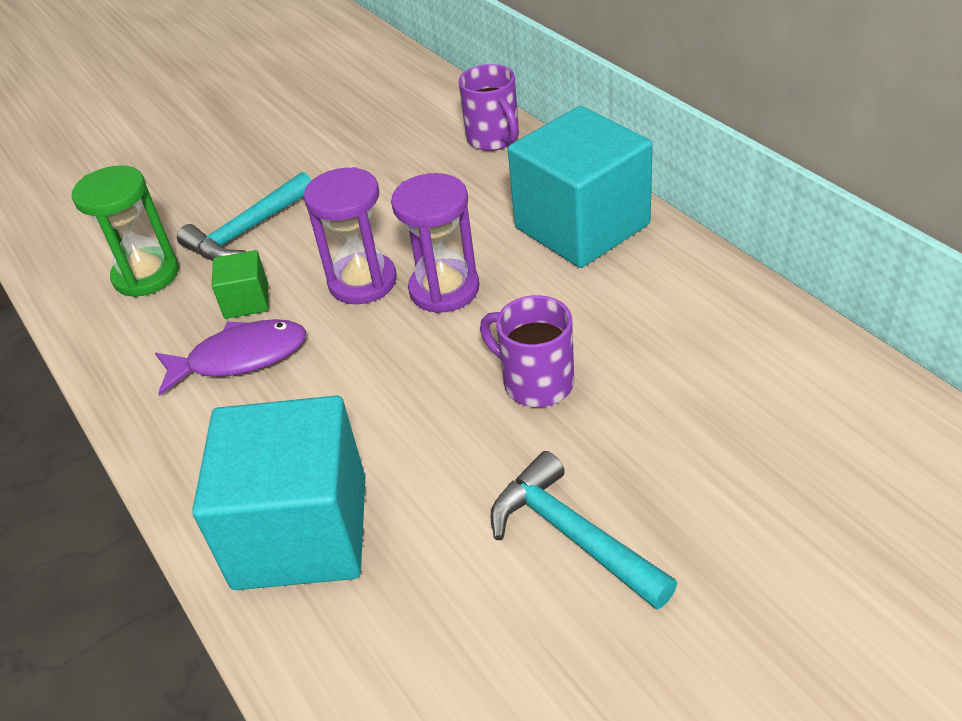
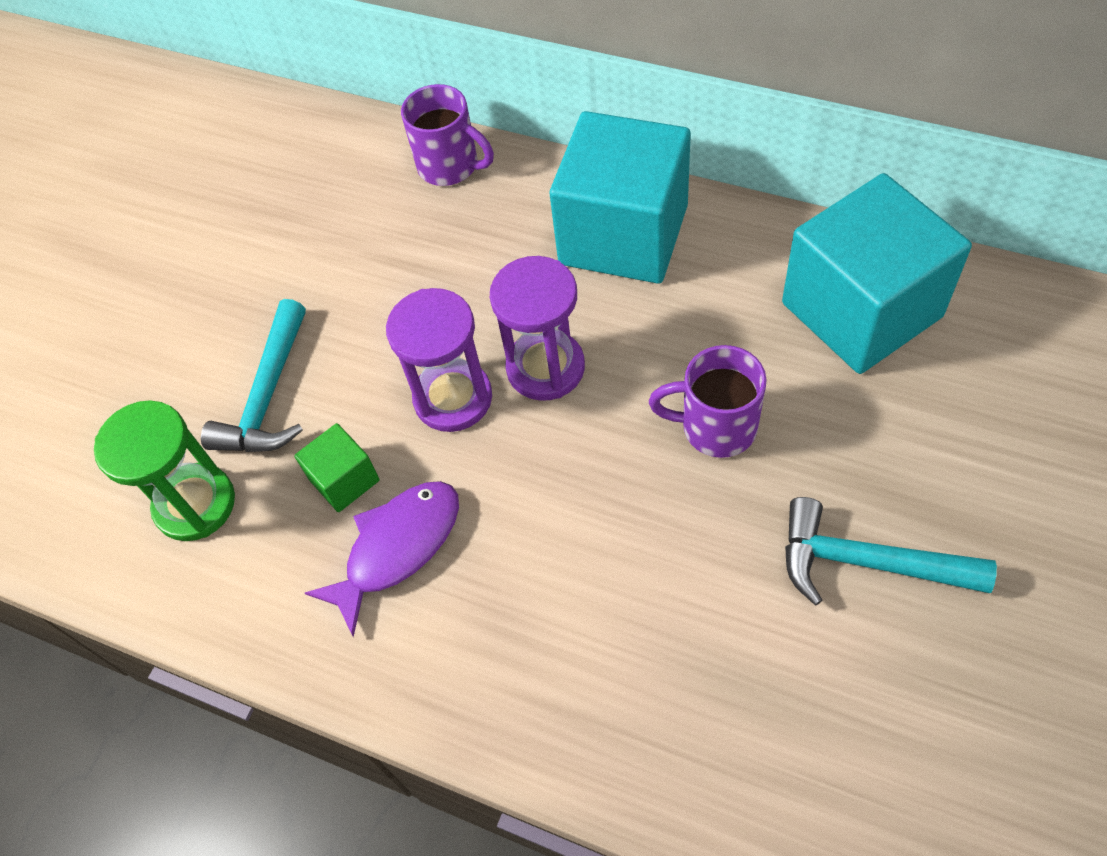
camera: 30 degrees left, 15 degrees up
(301, 531) = (626, 697): turquoise cube -> turquoise cube (861, 310)

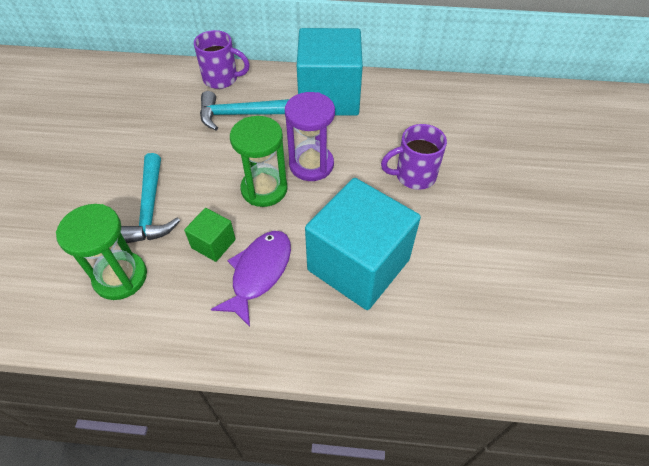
camera: 25 degrees left, 5 degrees down
(453, 398) = (264, 189): purple hourglass -> green hourglass
(861, 310) = (462, 111): turquoise cube -> turquoise cube (358, 265)
(866, 562) = (516, 223): turquoise hammer -> turquoise hammer (239, 115)

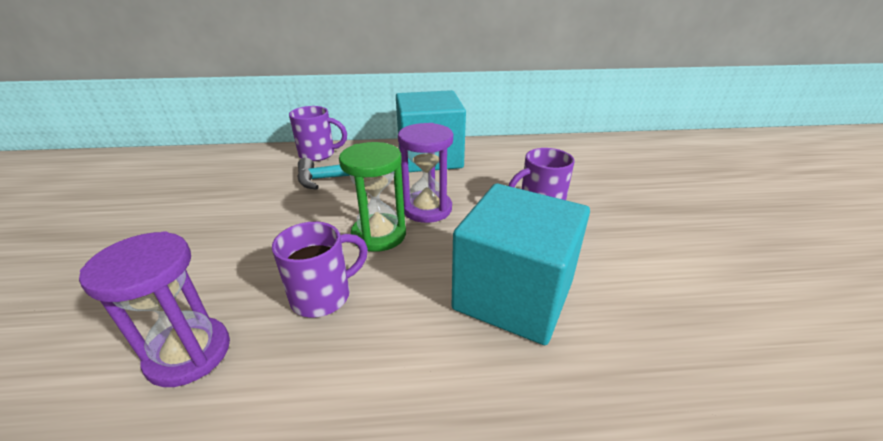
camera: 10 degrees left, 20 degrees down
(120, 277) = (189, 354): green hourglass -> purple hourglass
(150, 209) = (237, 269): turquoise hammer -> none
(213, 244) = (323, 296): green cube -> purple mug
(259, 273) = (389, 321): purple fish -> none

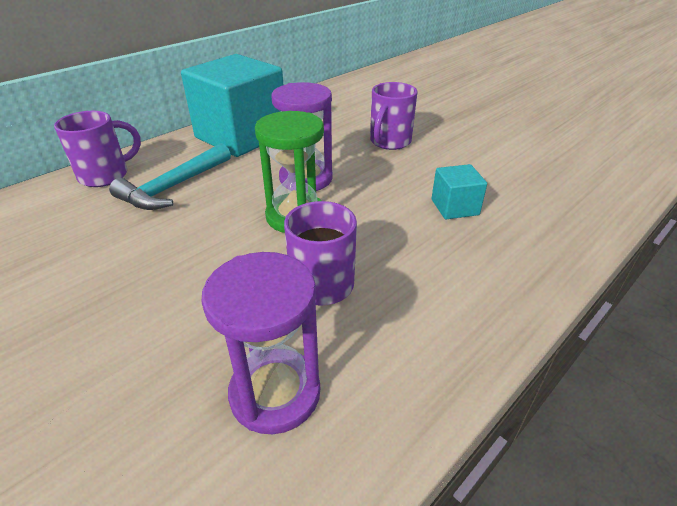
camera: 40 degrees left, 5 degrees up
(513, 295) = (454, 207): turquoise cube -> turquoise cube, size x0.44

